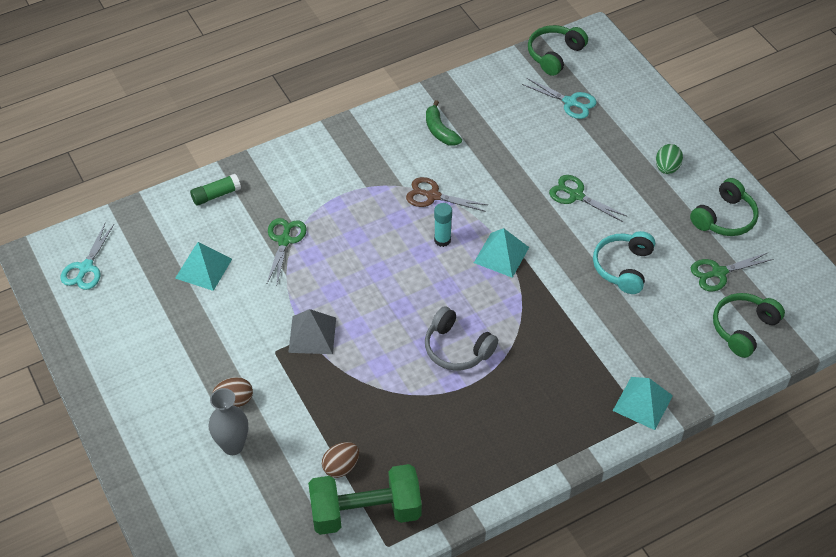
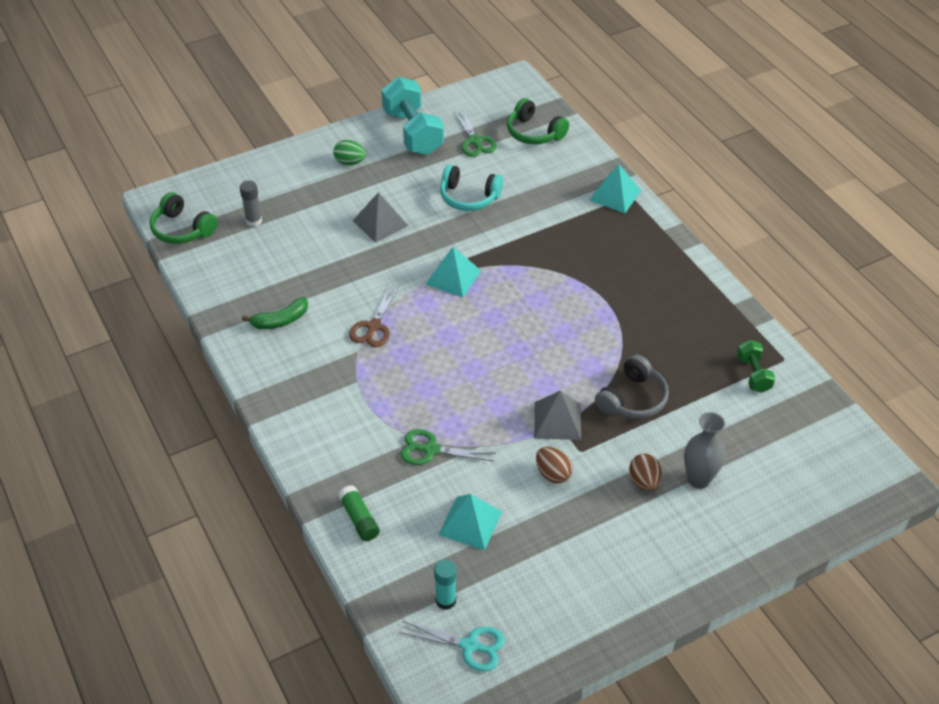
camera: 90 degrees left, 5 degrees down
(341, 467) = (709, 393): brown egg -> brown egg (553, 474)
(365, 512) = (753, 374): green dumbbell -> green dumbbell, size x0.52
(442, 240) = (433, 320): turquoise glue stick -> turquoise glue stick (446, 600)
(457, 348) = (567, 310): grey headphones -> grey headphones (633, 399)
(570, 102) = (254, 221): turquoise scissors -> grey glue stick
(576, 195) = (380, 223): green scissors -> grey pyramid
(724, 218) = (413, 132): green headphones -> turquoise dumbbell

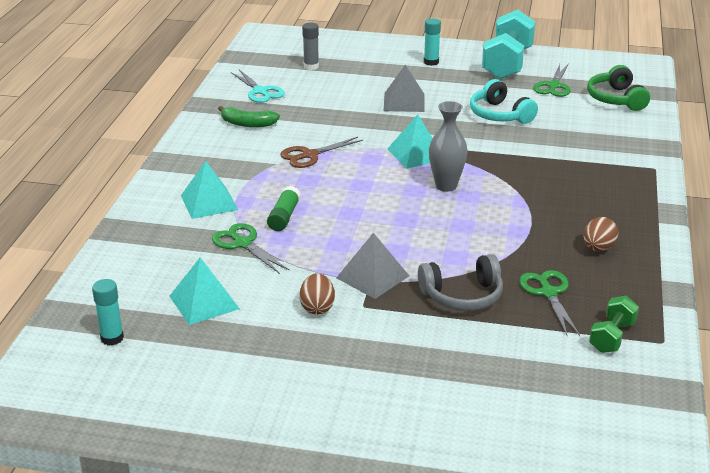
camera: 40 degrees right, 15 degrees down
(182, 229) = (255, 52): green headphones -> none
(350, 162) = (431, 62): green egg -> turquoise glue stick
(359, 519) = (128, 256): green glue stick -> green glue stick (284, 216)
(469, 646) = (85, 377): turquoise scissors -> turquoise scissors (260, 91)
(615, 195) = (640, 162): turquoise pyramid -> turquoise pyramid (209, 202)
(644, 481) = (390, 355): brown egg -> brown egg (598, 248)
(681, 361) = (548, 293): none -> green scissors
(698, 479) = (445, 381): grey vase -> grey vase (446, 186)

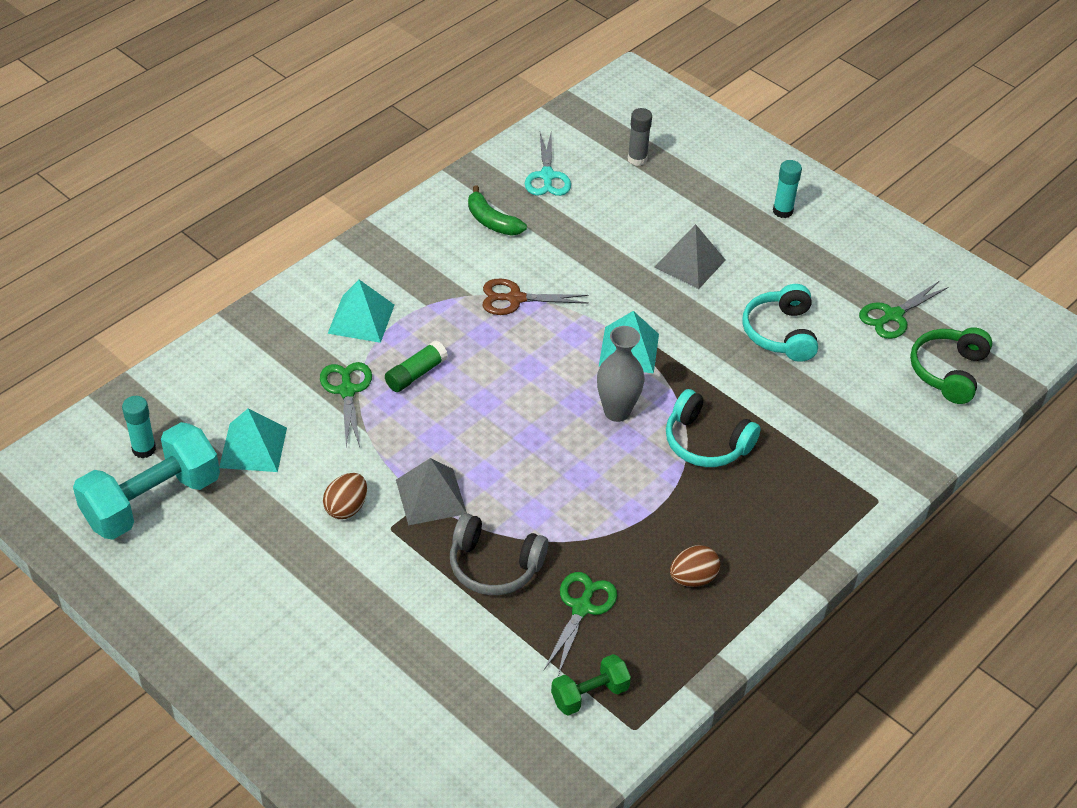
camera: 30 degrees right, 15 degrees up
(507, 64) = (873, 253): turquoise dumbbell -> turquoise dumbbell (152, 501)
(520, 180) = (706, 443): none -> turquoise headphones

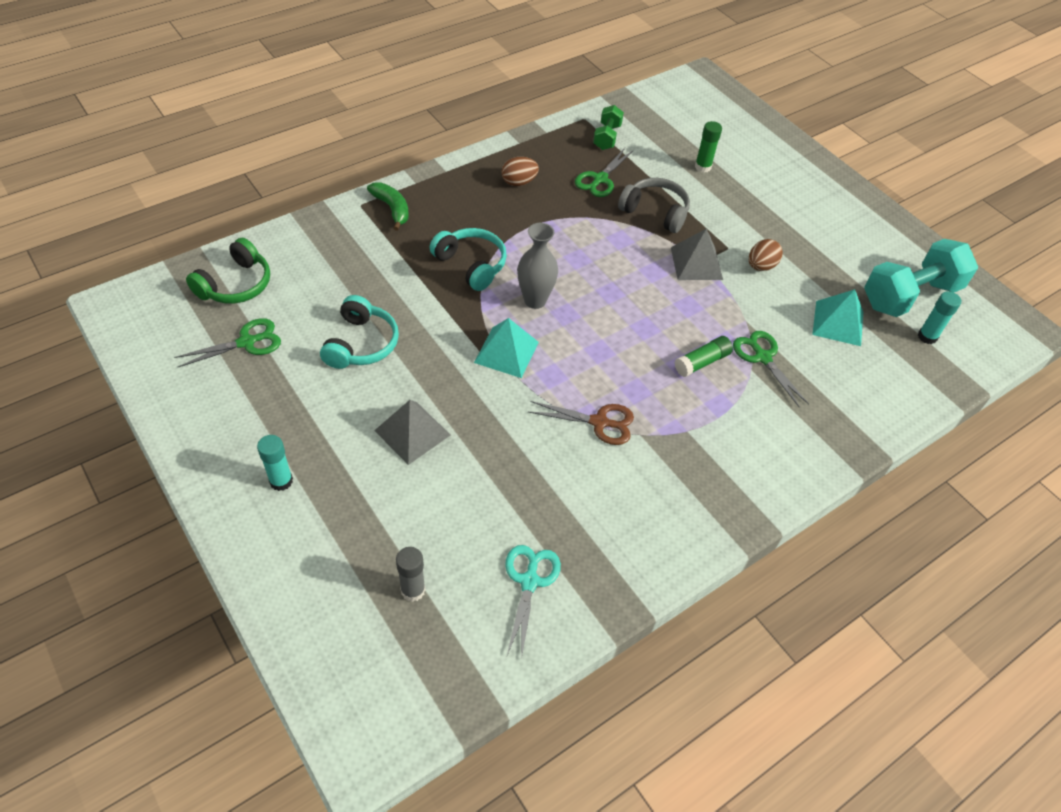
camera: 170 degrees left, 5 degrees up
(347, 391) = (762, 357): green scissors -> green scissors turned 150 degrees clockwise
(361, 319) = (751, 426): turquoise pyramid -> none
(433, 665) = (702, 167): none -> green glue stick
(492, 221) = (606, 524): green banana -> green banana (392, 209)
(589, 694) = (607, 137): green dumbbell -> green dumbbell turned 60 degrees counterclockwise

